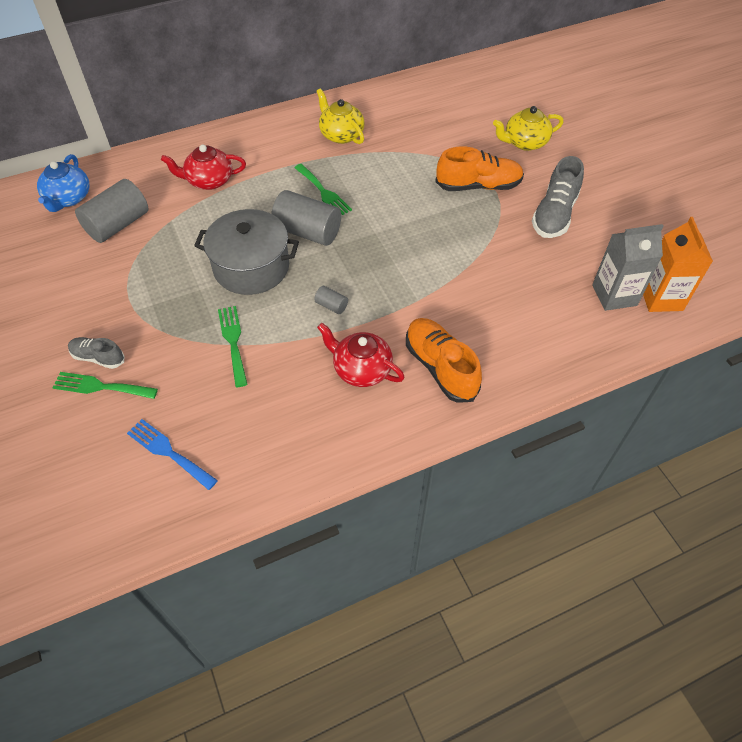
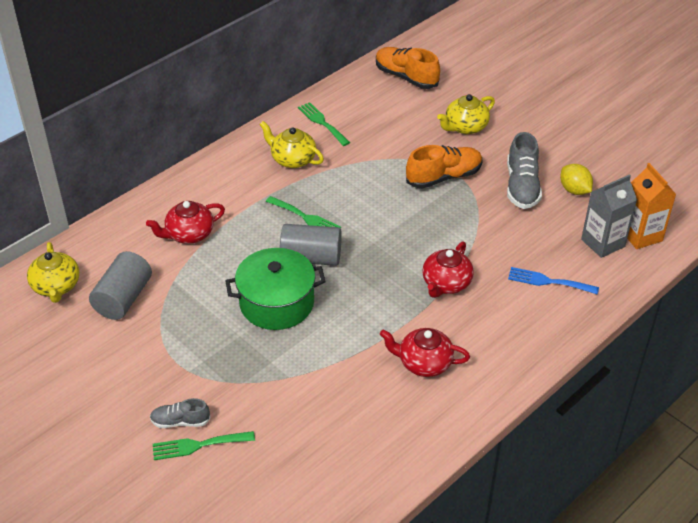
camera: 20 degrees left, 10 degrees down
(68, 198) = (56, 286): blue teapot -> yellow teapot
(168, 452) = (294, 479): blue fork -> blue fork (548, 281)
(233, 341) = (298, 372): green fork -> green fork (322, 122)
(251, 267) = (277, 303): grey pot -> green pot
(331, 305) = (369, 317): grey cylinder -> none
(426, 293) = (446, 284): none -> red teapot
(440, 367) = (489, 342): orange shoe -> orange shoe (406, 77)
(609, 232) = (574, 190): none -> yellow lemon

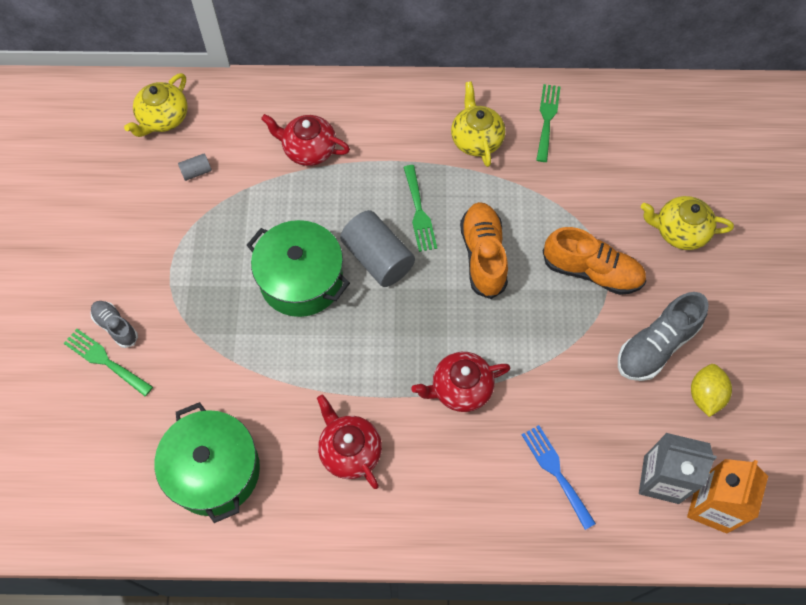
camera: 45 degrees right, 20 degrees up
(123, 298) = (196, 172): grey cylinder -> grey cylinder, size x0.45
(355, 441) = (214, 470): none -> green pot
(406, 77) = (687, 127): orange shoe -> orange shoe (483, 255)

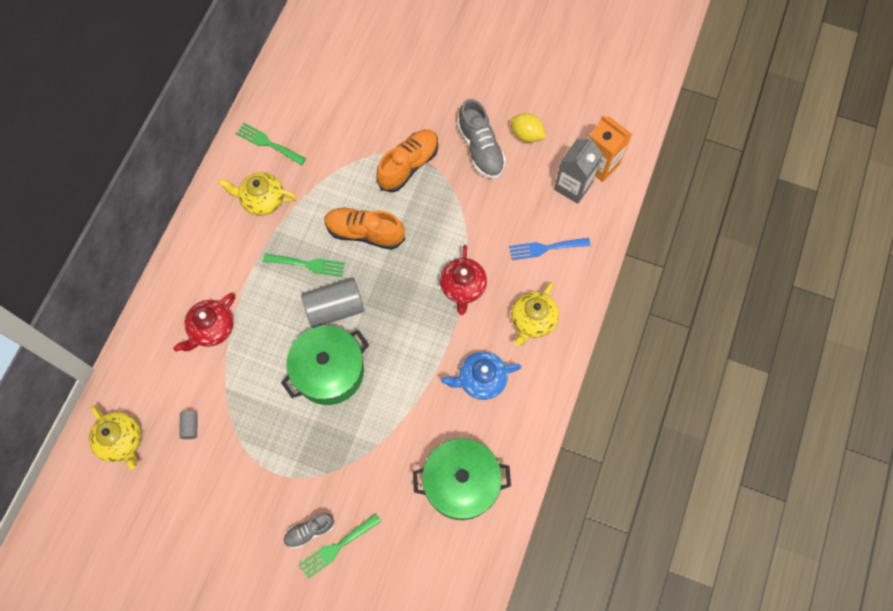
camera: 70 degrees left, 5 degrees up
(350, 450) = (481, 379): red teapot -> blue teapot
(679, 231) = (401, 96): yellow teapot -> yellow teapot (532, 320)

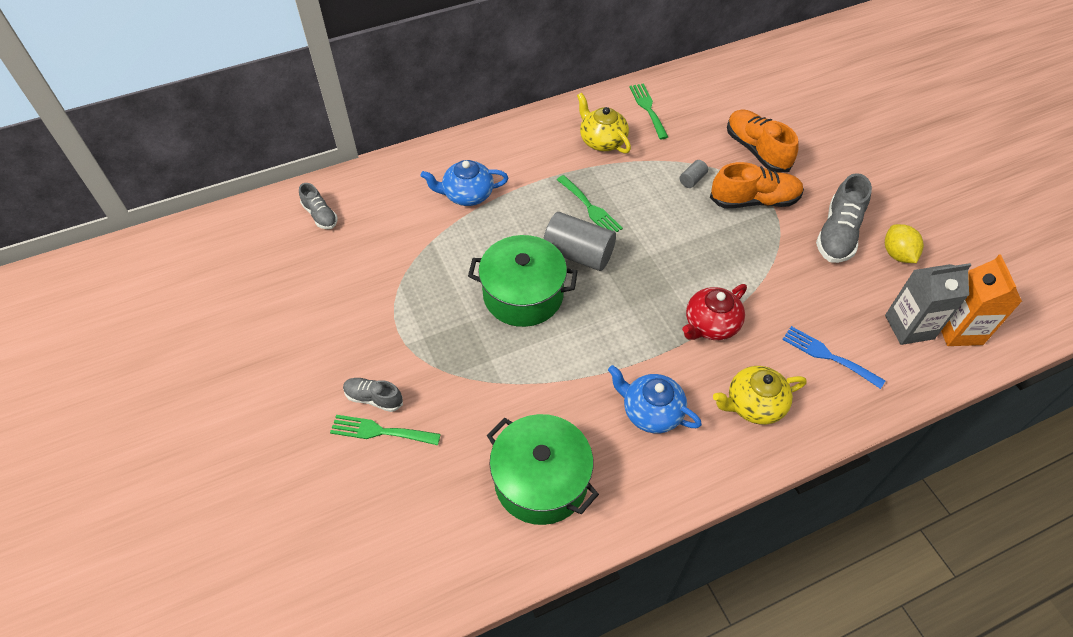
camera: 45 degrees right, 15 degrees down
(121, 441) = (320, 215): yellow teapot -> grey shoe
(190, 426) = (376, 246): grey cylinder -> grey cylinder (692, 180)
(211, 329) = (467, 194): red teapot -> blue teapot
(365, 233) = (663, 220): orange shoe -> orange shoe (756, 150)

